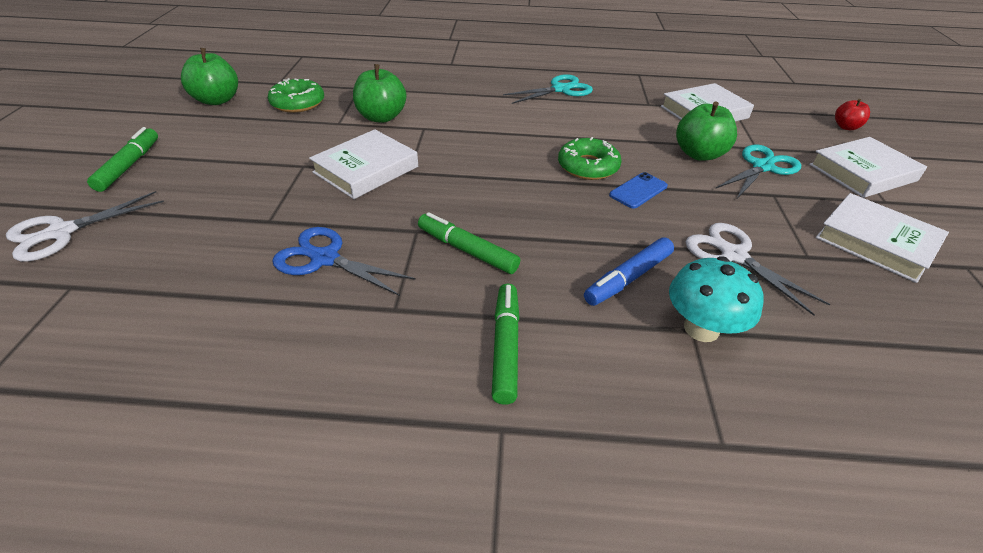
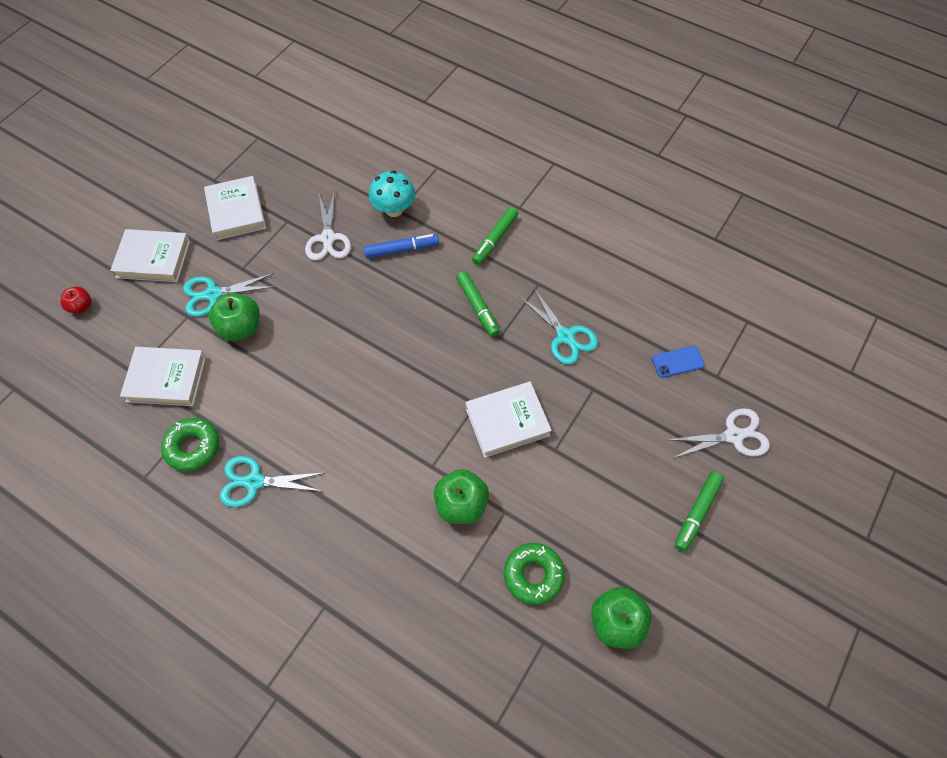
camera: 150 degrees left, 20 degrees up
(324, 259) = (565, 336): blue scissors -> turquoise scissors
(588, 166) = (338, 351): green donut -> green donut (193, 447)
(638, 191) = (327, 310): blue phone -> blue phone (677, 362)

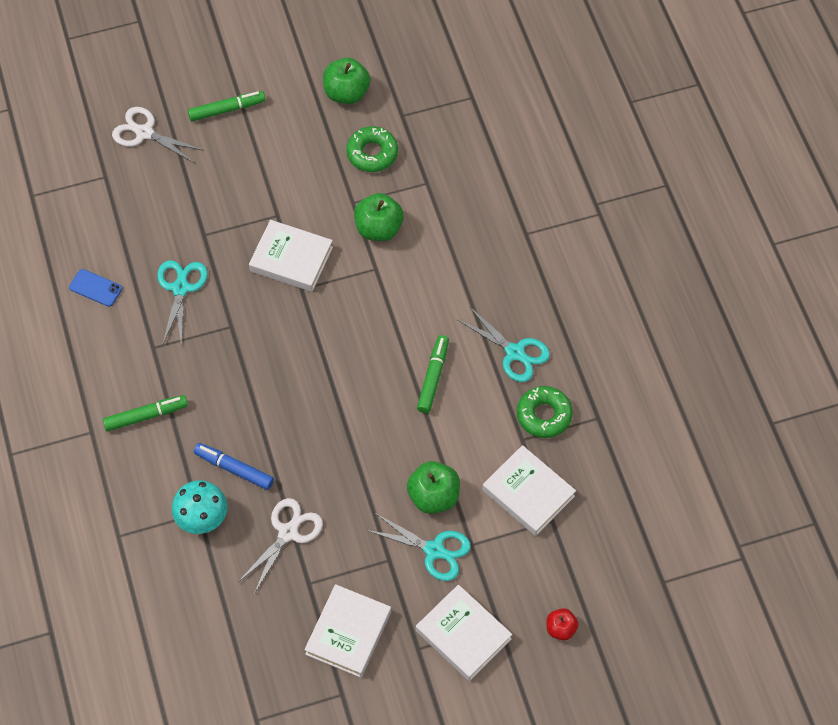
camera: 140 degrees left, 0 degrees up
(477, 307) = (223, 365): green marker -> green marker (433, 377)
(677, 362) = (120, 207): blue phone -> blue phone (95, 288)

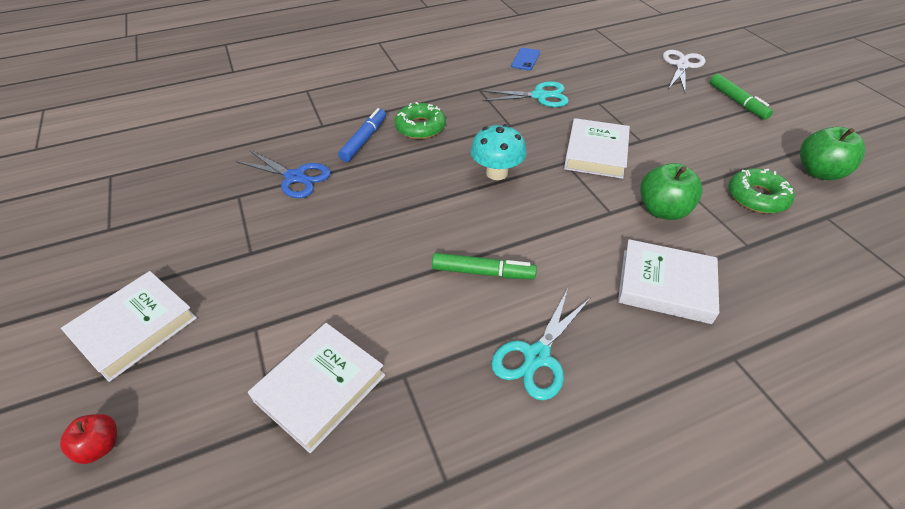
camera: 85 degrees right, 15 degrees down
(145, 416) = (414, 91): green marker -> none
(202, 518) = (317, 127): turquoise mushroom -> turquoise mushroom (496, 173)
(288, 532) = (295, 177): white scissors -> blue scissors
(348, 633) = (174, 228): white book -> white book (665, 285)
(433, 496) = (324, 285): green apple -> none
(434, 550) = (254, 291): turquoise scissors -> none
(544, 415) = (443, 400): green donut -> green donut (420, 127)

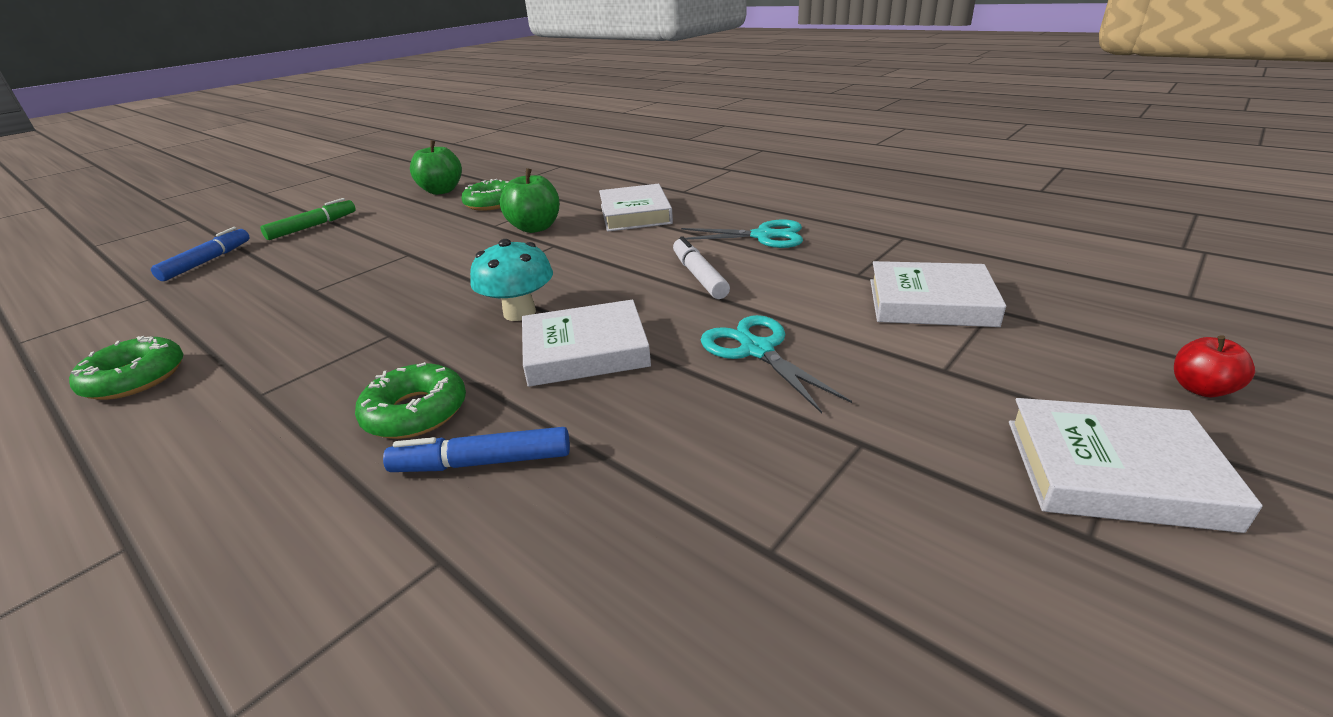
camera: 115 degrees left, 15 degrees down
(295, 177) = (653, 496): blue scissors -> none
(482, 272) = (699, 276): green marker -> white marker
(525, 59) = (135, 378): blue phone -> green donut
(539, 96) = (292, 333): turquoise scissors -> turquoise scissors (756, 350)
(595, 153) = (445, 269): white book -> white book (585, 351)
(681, 65) = (207, 261): white scissors -> blue marker

